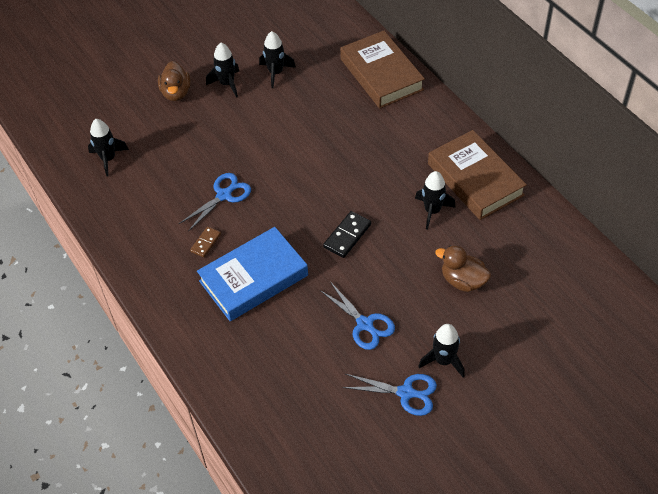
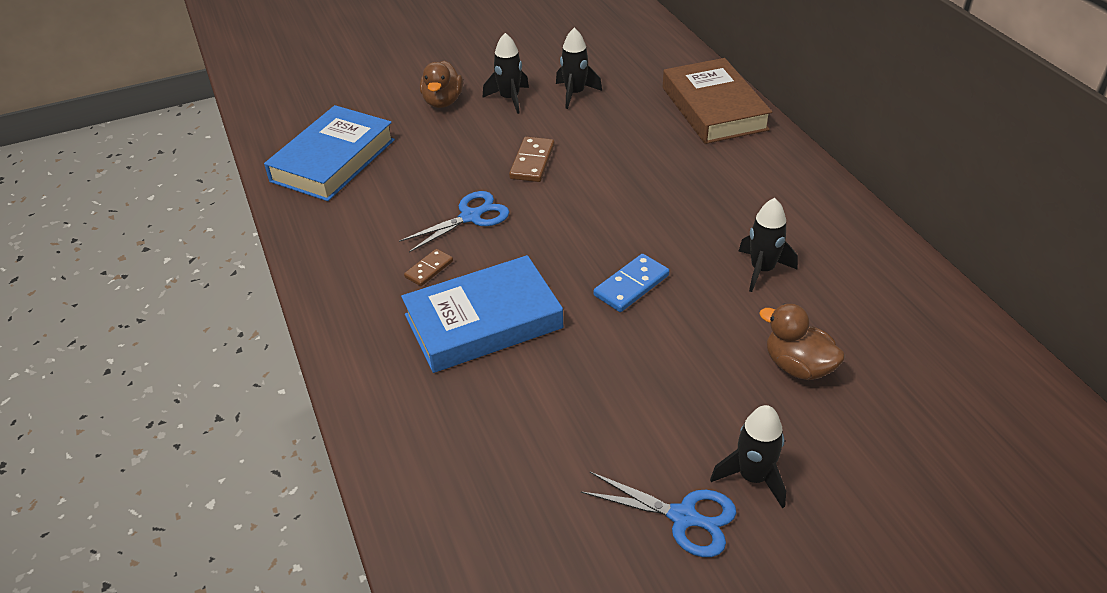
camera: 10 degrees right, 10 degrees down
(108, 159) = (333, 160): black rocket -> blue book
(257, 141) = (532, 162): none -> brown domino
(347, 236) = (631, 285): black domino -> blue domino
(365, 324) = (635, 406): blue scissors -> none
(475, 179) = (830, 239): brown book -> none

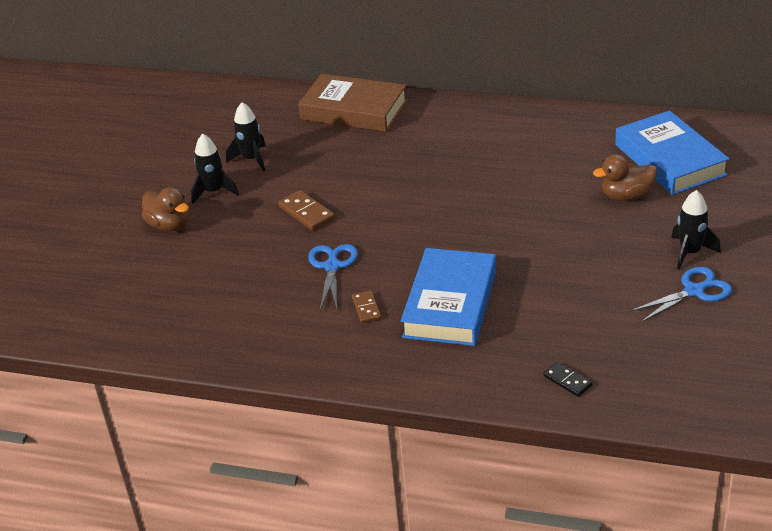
camera: 50 degrees left, 5 degrees down
(333, 160) = (169, 311): blue book -> blue book (670, 160)
(431, 476) = (567, 381): none -> black domino
(631, 285) = (488, 226): blue domino -> none
(762, 270) = (534, 169): black rocket -> none

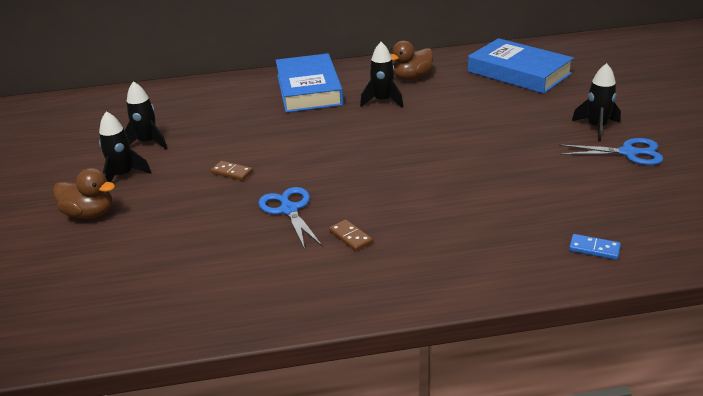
camera: 25 degrees left, 5 degrees down
(306, 213) = (232, 172): brown domino -> brown domino, size x0.65
(354, 110) = (224, 90): brown book -> none
(450, 304) = (429, 213): blue book -> blue book (309, 89)
(498, 163) = (382, 101): none -> black rocket
(567, 381) = (594, 249): black domino -> blue domino
(626, 196) = (508, 101): brown duck -> brown duck (411, 77)
(694, 291) = (628, 153): blue scissors -> blue scissors turned 60 degrees clockwise

